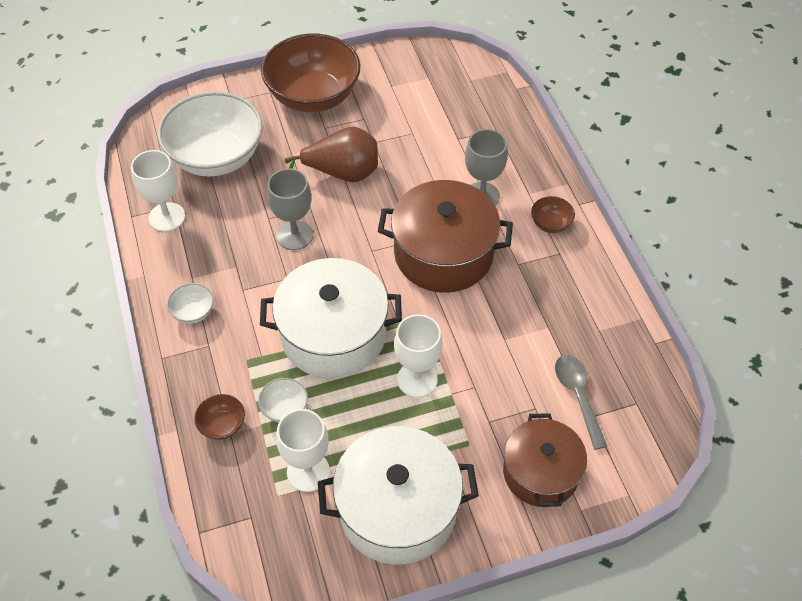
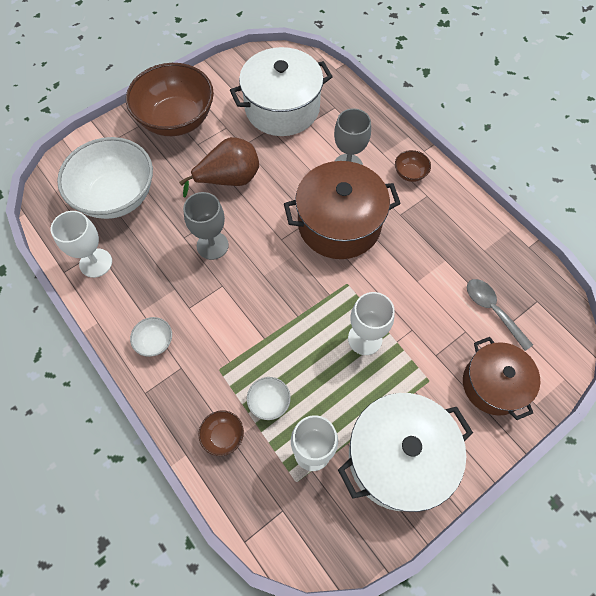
camera: 20 degrees left, 10 degrees up
(333, 335) = (281, 323): white pot -> white pot (282, 108)

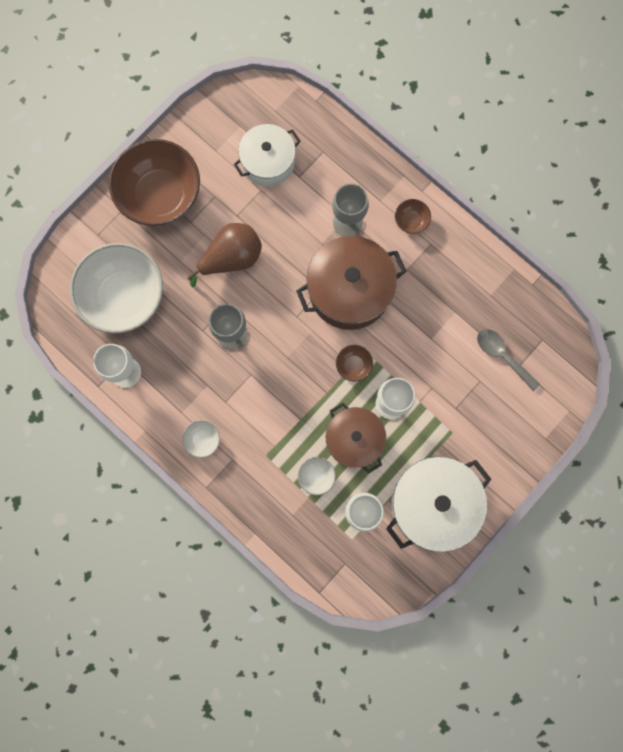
camera: 10 degrees left, 15 degrees up
(223, 436) = (283, 512): brown bowl -> brown bowl (353, 365)
(282, 108) = (268, 162): white pot -> white pot, size x0.66
(493, 384) = (508, 426): brown pot -> brown pot (354, 439)

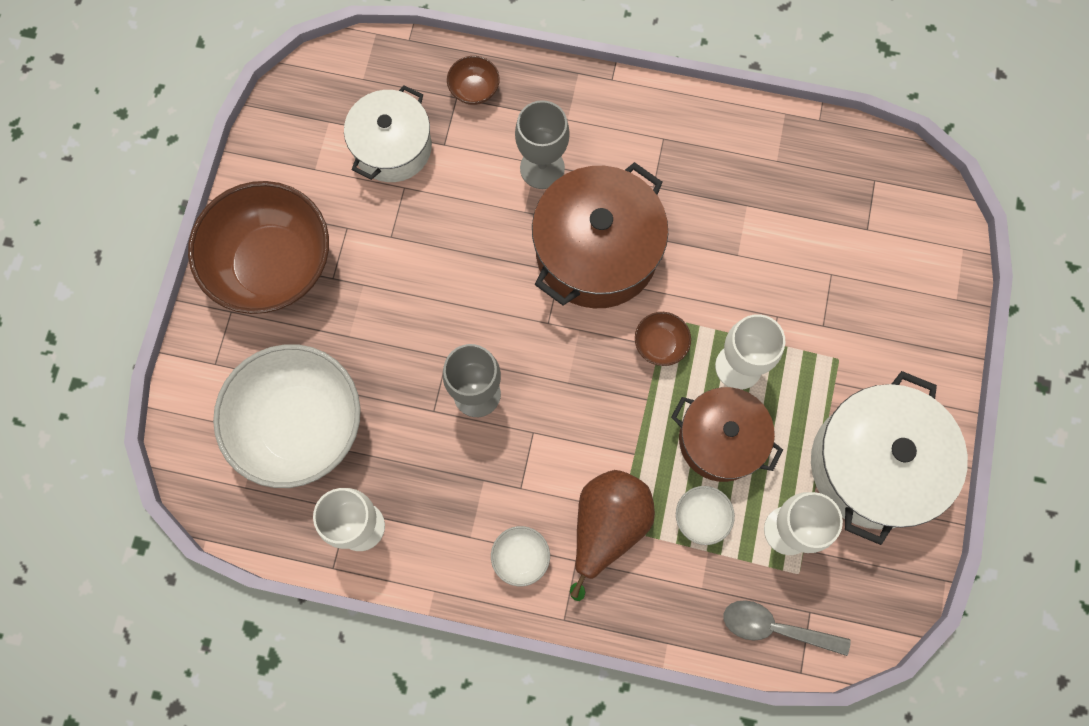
camera: 30 degrees left, 5 degrees down
(231, 258) = (417, 295): brown pear -> brown pear (607, 526)
(411, 221) = (621, 123): brown bowl -> brown bowl (474, 90)
(502, 356) = (839, 227): grey spoon -> grey spoon (775, 628)

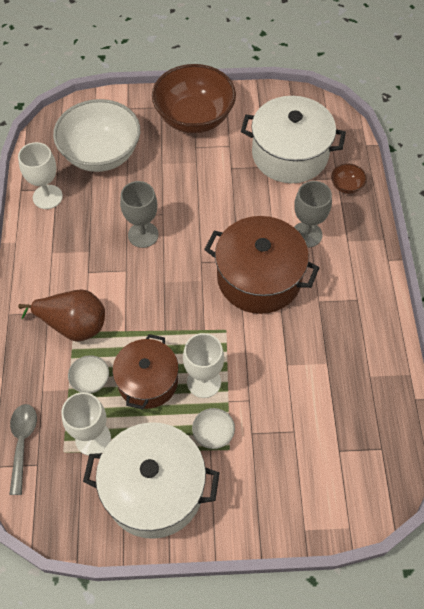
camera: 75 degrees right, 15 degrees down
(392, 147) = (290, 154): white pot -> white pot, size x1.51
(520, 557) = (44, 282): white bowl -> white bowl (213, 433)
(660, 344) = (205, 330): brown bowl -> none

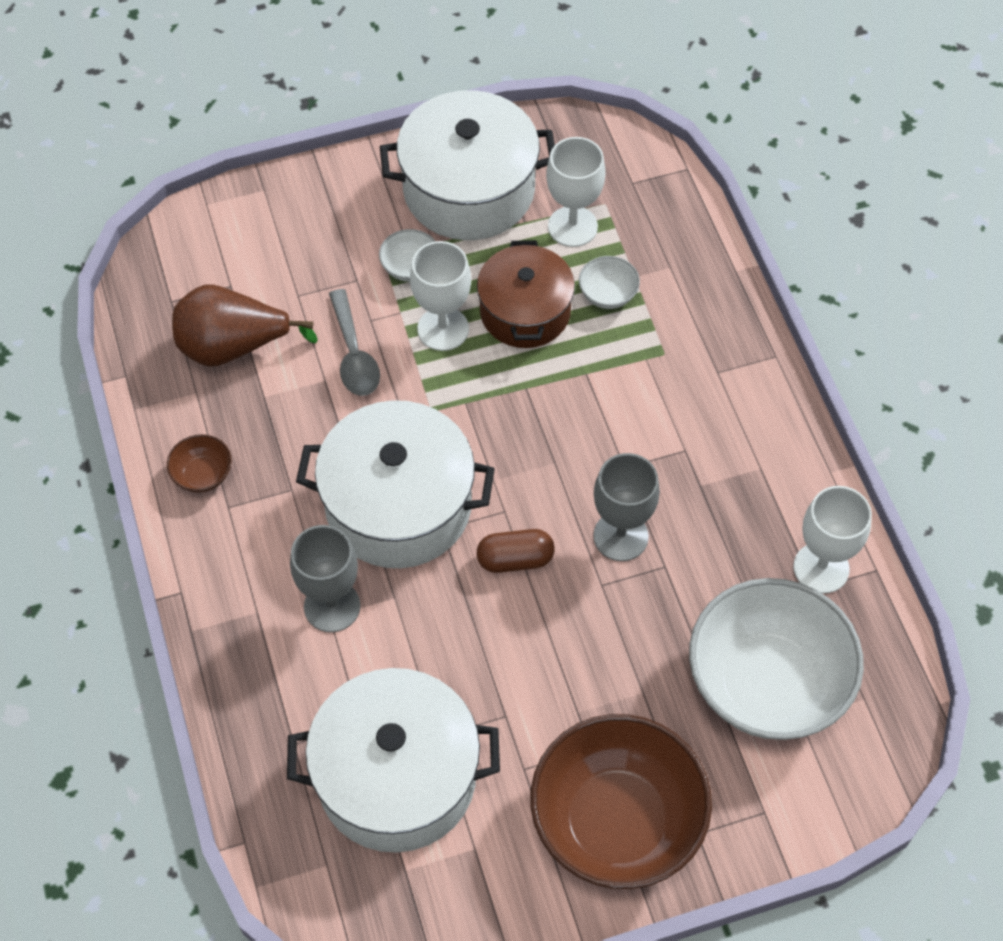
camera: 165 degrees right, 0 degrees up
(22, 443) = (664, 201): grey spoon -> grey spoon (354, 354)
(73, 325) = (669, 362): brown pear -> brown pear (233, 347)
(203, 236) = (515, 559): none -> brown capsule
(259, 278) = (398, 505): brown pot -> white pot
(346, 186) = (273, 729): brown bowl -> brown bowl (202, 475)

